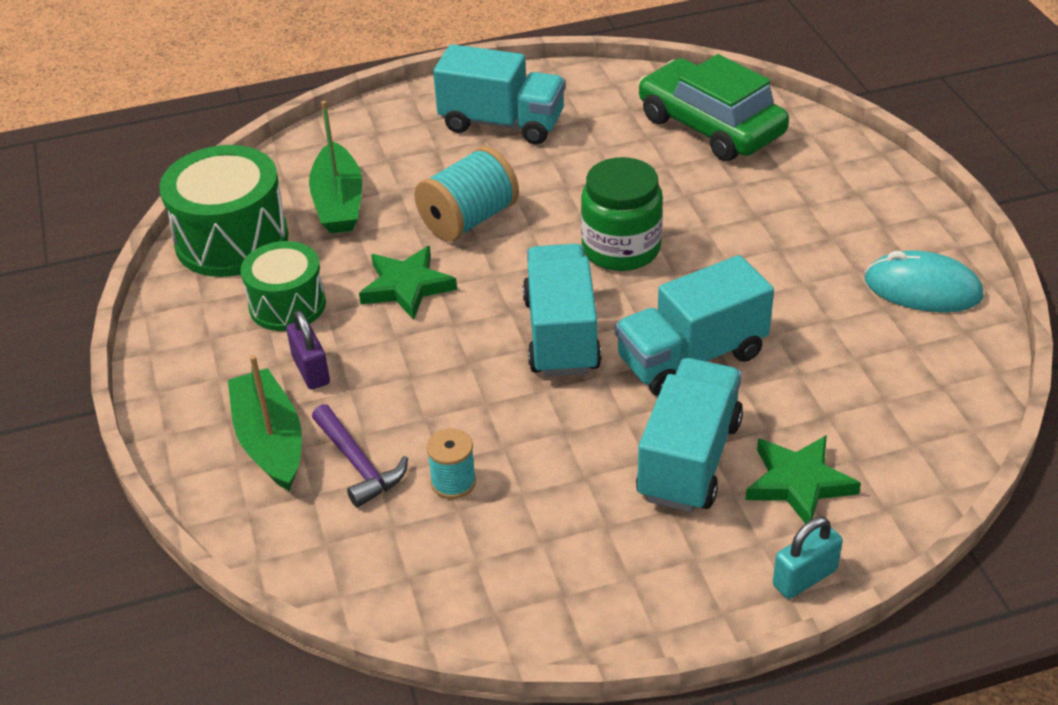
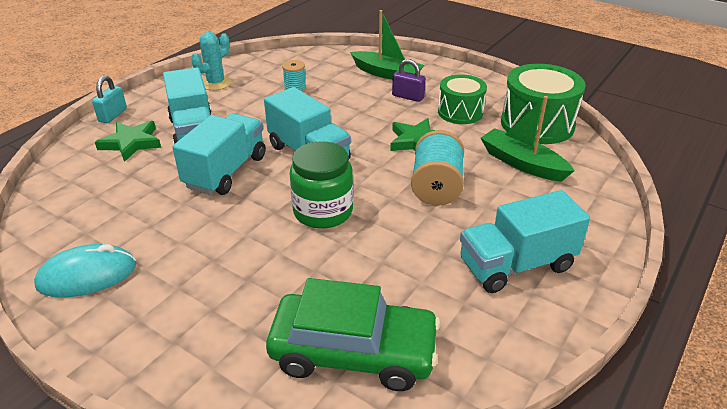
camera: 140 degrees right, 5 degrees down
(358, 464) = (341, 80): purple hammer -> none
(571, 579) = (216, 83): none -> turquoise cactus

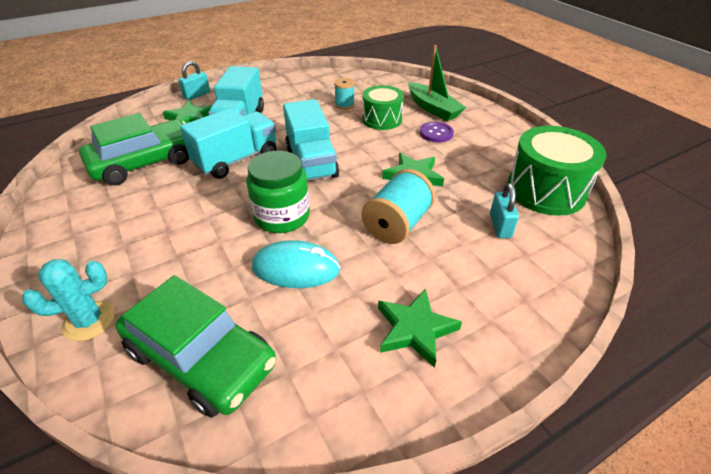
camera: 25 degrees right, 5 degrees up
(87, 275) = (76, 214): turquoise mouse -> turquoise mouse (296, 269)
(119, 201) = (145, 162): none -> green car
(216, 83) = (288, 86): turquoise cactus -> turquoise cactus (89, 321)
(408, 97) = (436, 133): purple padlock -> purple button
(460, 112) = (475, 159): green drum -> green drum (382, 119)
(516, 265) = (415, 329): turquoise truck -> green star
(522, 163) = (500, 226): green boat -> turquoise padlock

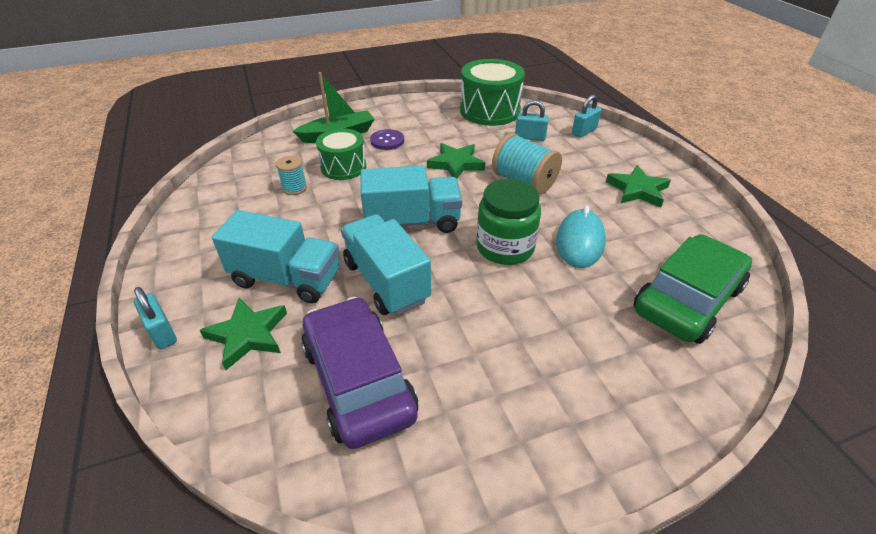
camera: 80 degrees left, 0 degrees up
(89, 321) = (663, 390): turquoise cactus -> none
(145, 162) = (358, 380): green car -> purple car
(548, 278) = (584, 131): none -> turquoise padlock

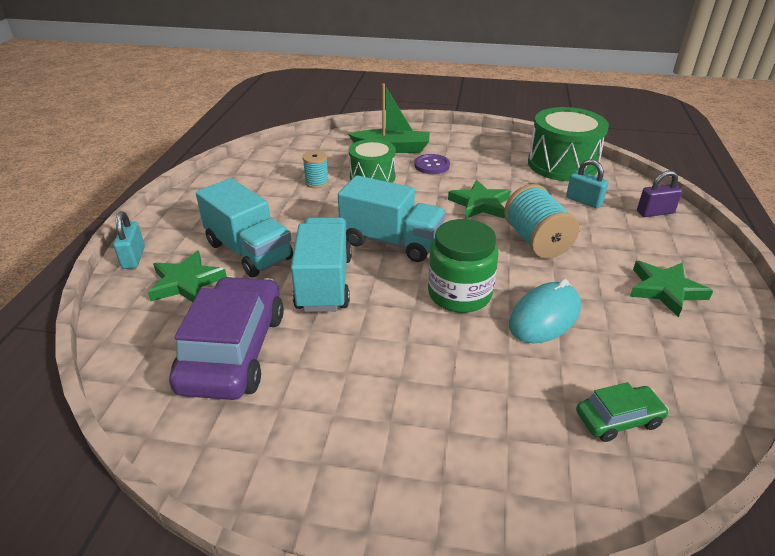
camera: 30 degrees right, 5 degrees down
(584, 131) = (655, 212): turquoise padlock -> purple padlock
(687, 299) = (618, 419): green car -> green car, size x0.49

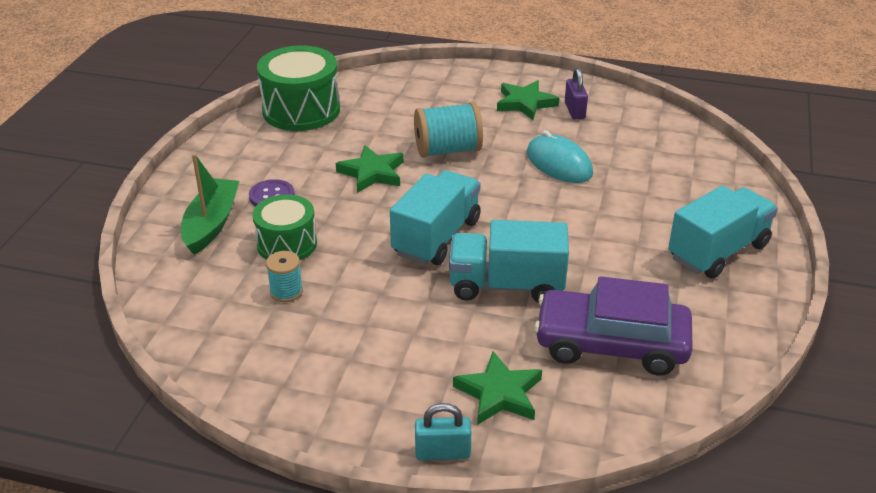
camera: 85 degrees left, 0 degrees up
(249, 251) = (441, 345): turquoise truck -> turquoise truck (718, 251)
(459, 294) = (527, 203): green jar -> none
(584, 201) = (381, 112): turquoise padlock -> none
(618, 419) = (665, 153): green car -> none
(655, 212) = (410, 81): purple padlock -> purple padlock (574, 110)

